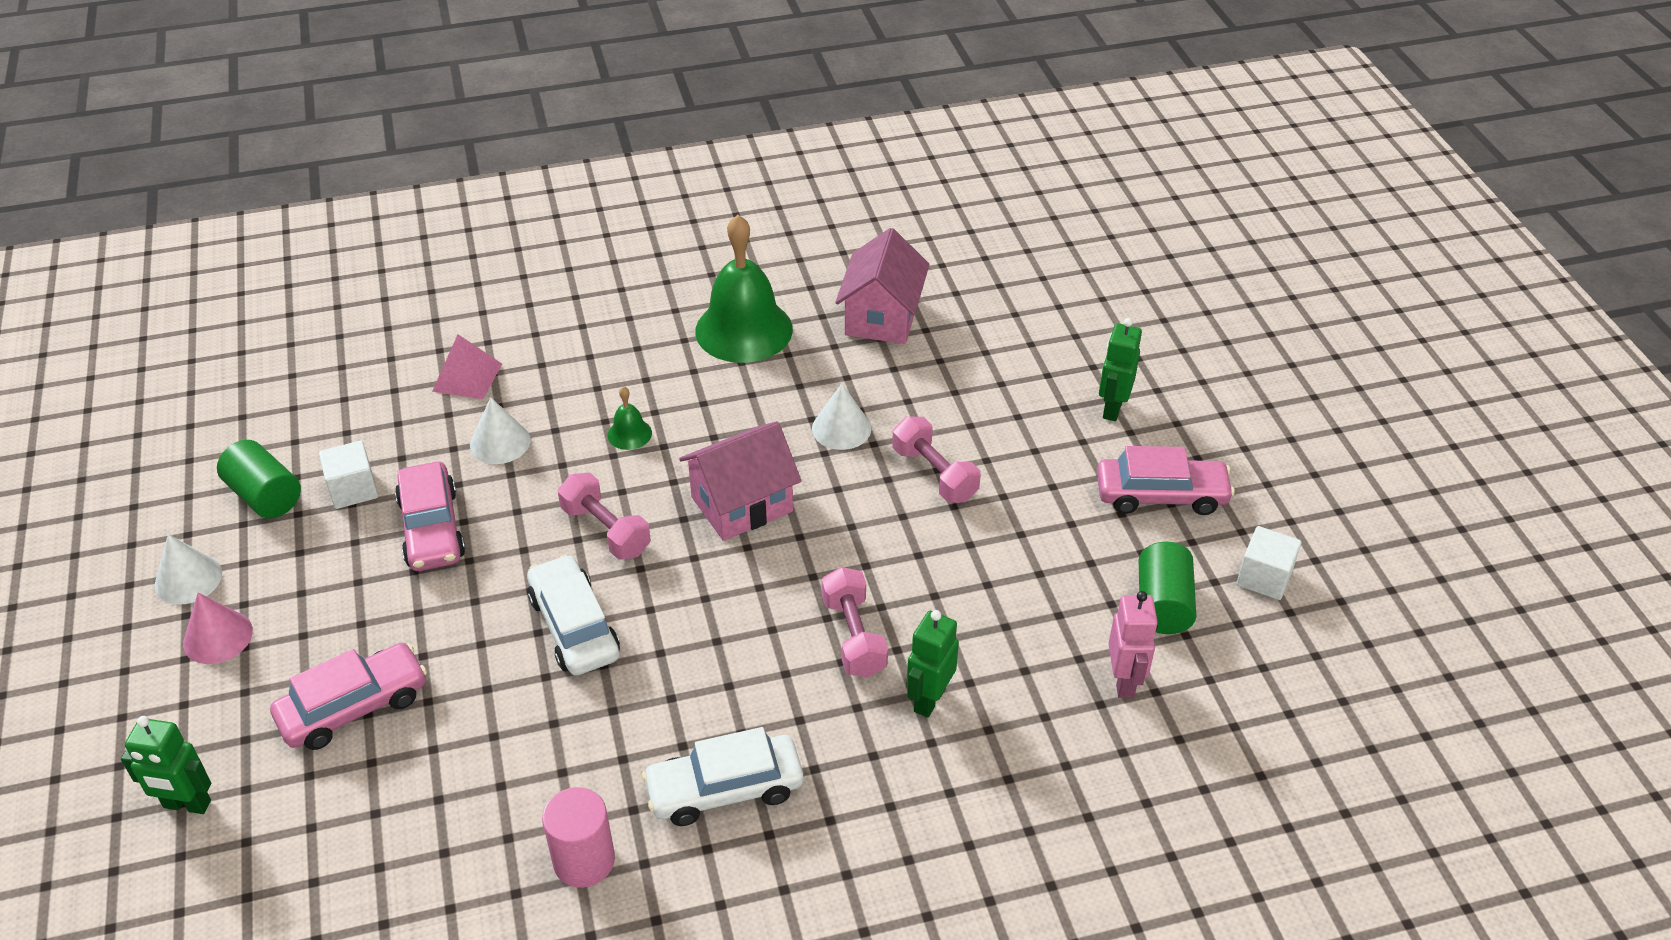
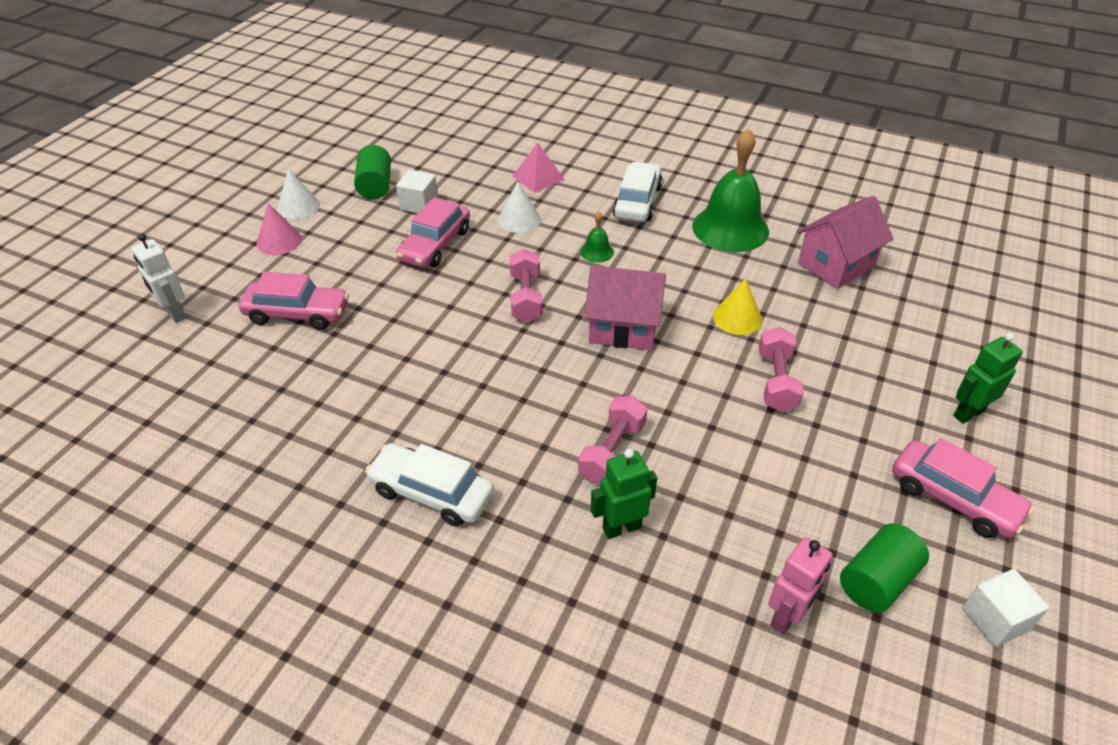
camera: 40 degrees right, 0 degrees up
(187, 805) = (175, 314): green robot -> white robot
(574, 627) = (451, 341): white car -> white car (637, 202)
(584, 861) = (311, 478): pink cylinder -> none
(841, 428) = (737, 318): white cone -> yellow cone

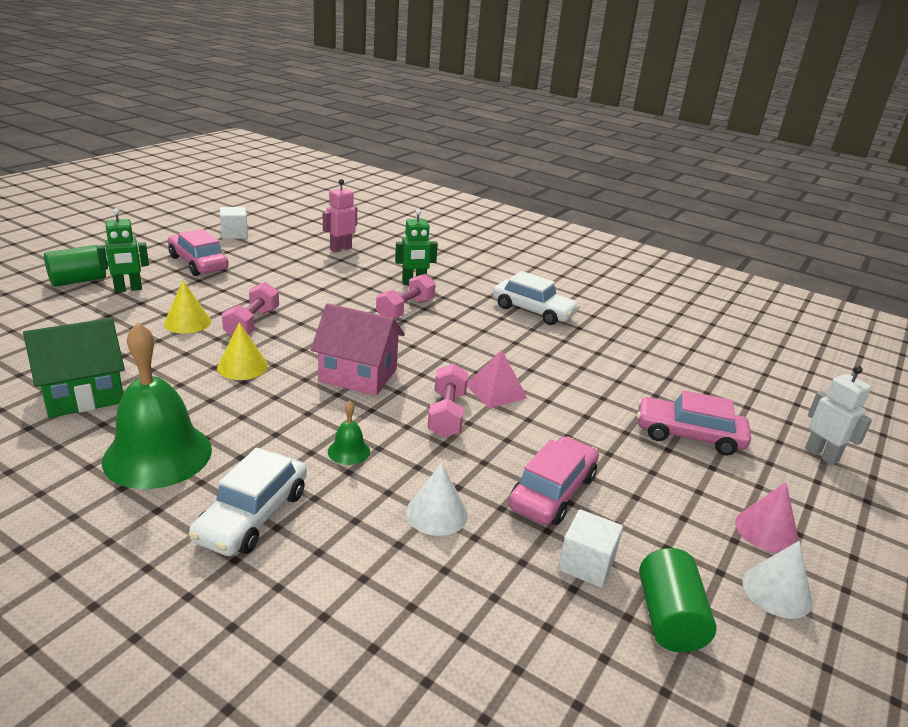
camera: 175 degrees left, 15 degrees down
(538, 178) = (388, 592): pink pyramid -> pink pyramid (496, 391)
(836, 265) = (83, 394): pink house -> green house
(844, 368) = (187, 322): none -> yellow cone
(877, 581) = (281, 250): green cylinder -> green cylinder (78, 281)

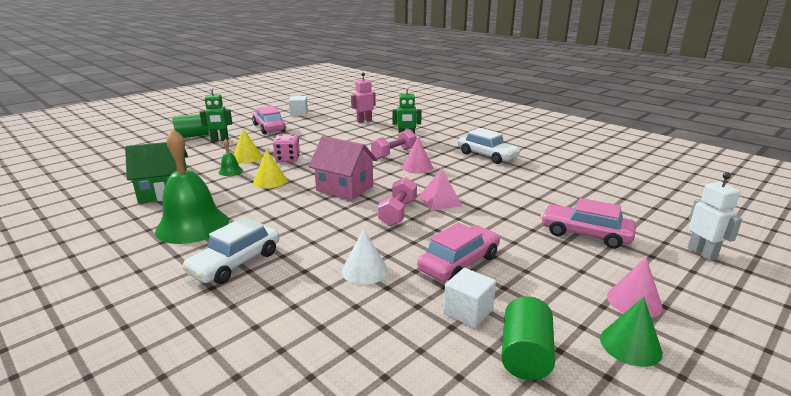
camera: 15 degrees right, 5 degrees down
(252, 324) = (287, 159): pink dumbbell -> pink dice
(348, 451) = (318, 230): green bell -> green bell (230, 171)
(446, 333) = (417, 167): none -> pink cone
(776, 591) = (630, 345): white cone -> green cone

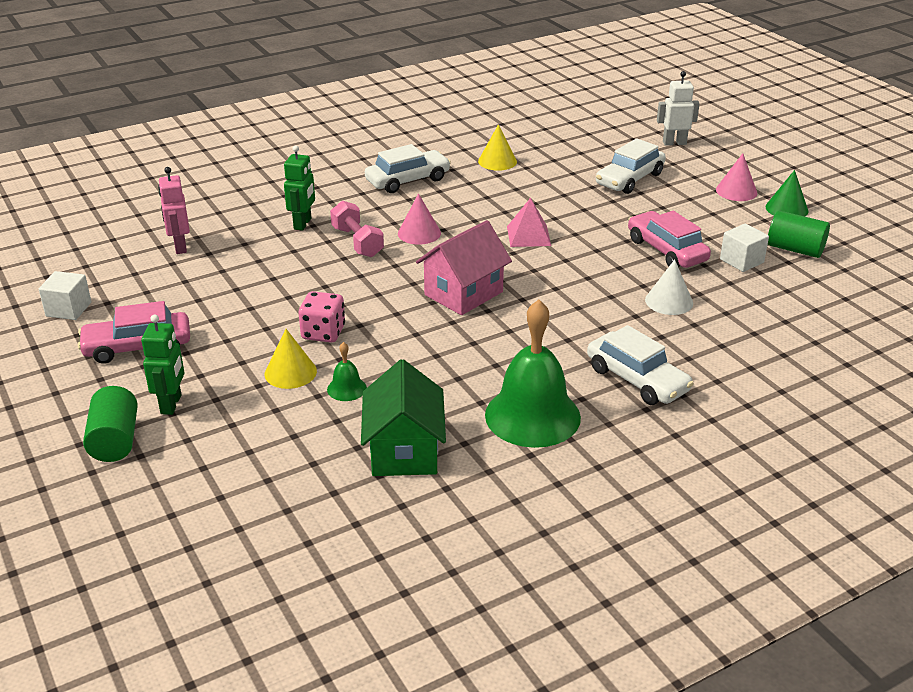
camera: 75 degrees left, 10 degrees up
(270, 181) = (408, 351): yellow cone -> yellow cone (497, 161)
(398, 213) = (549, 266): pink dumbbell -> none
(585, 234) = (629, 179): pink car -> white car

